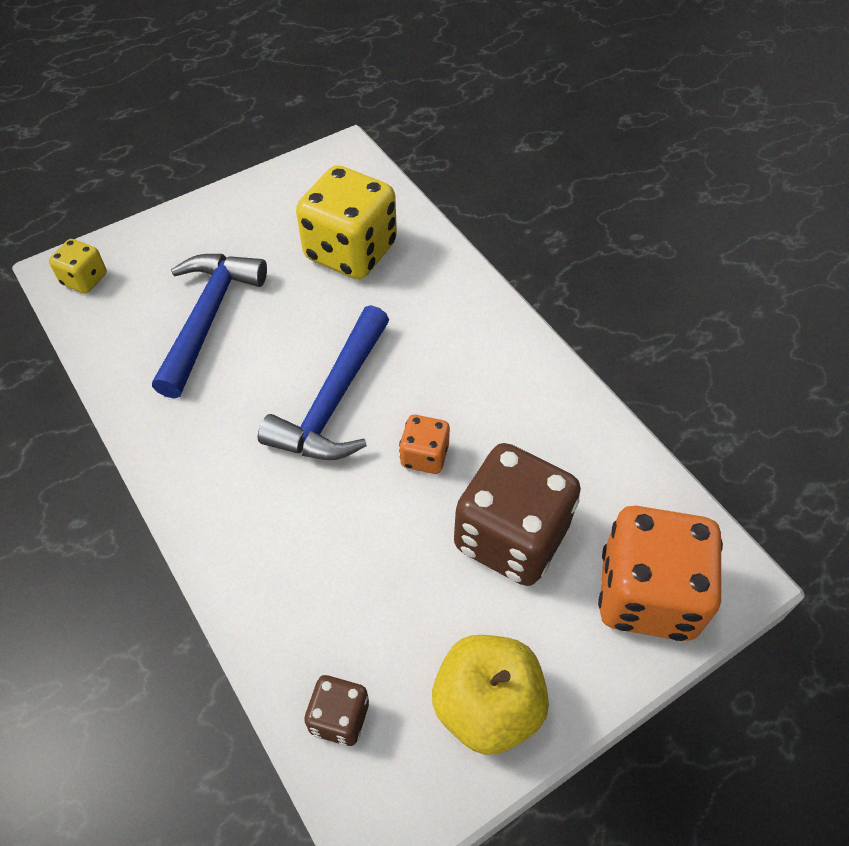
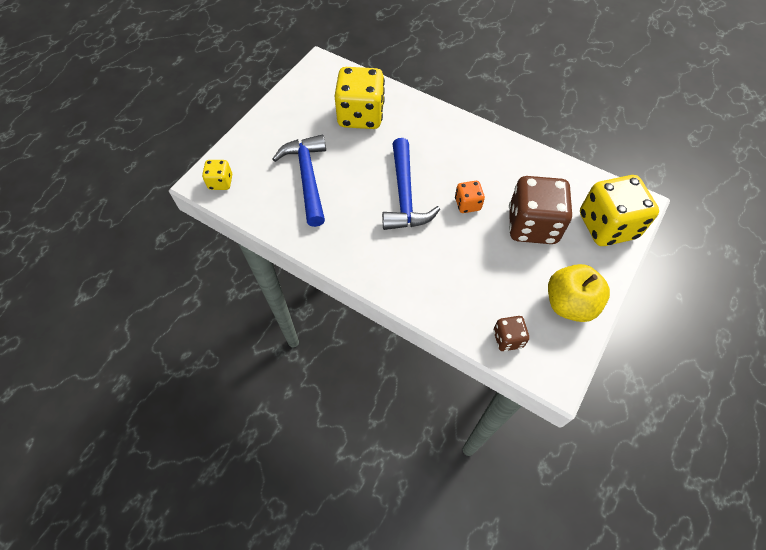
camera: 25 degrees left, 5 degrees up
(647, 594) = (607, 226): orange dice -> yellow dice

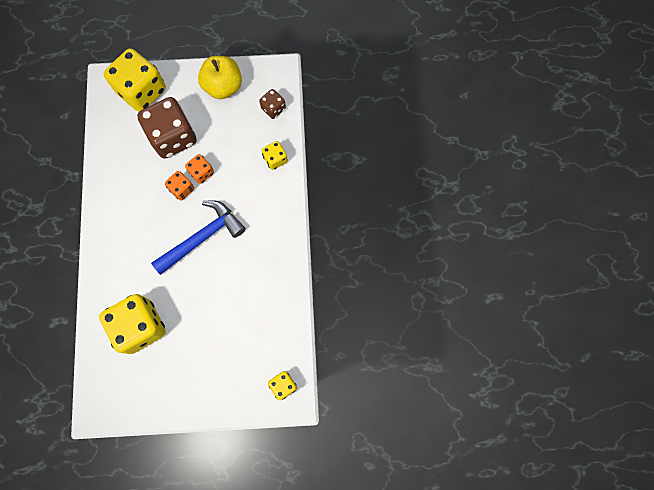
camera: 125 degrees left, 15 degrees up
(308, 178) = (233, 320): blue hammer -> none
(442, 303) = (275, 159): none -> yellow dice
(474, 229) = (202, 172): none -> orange dice

